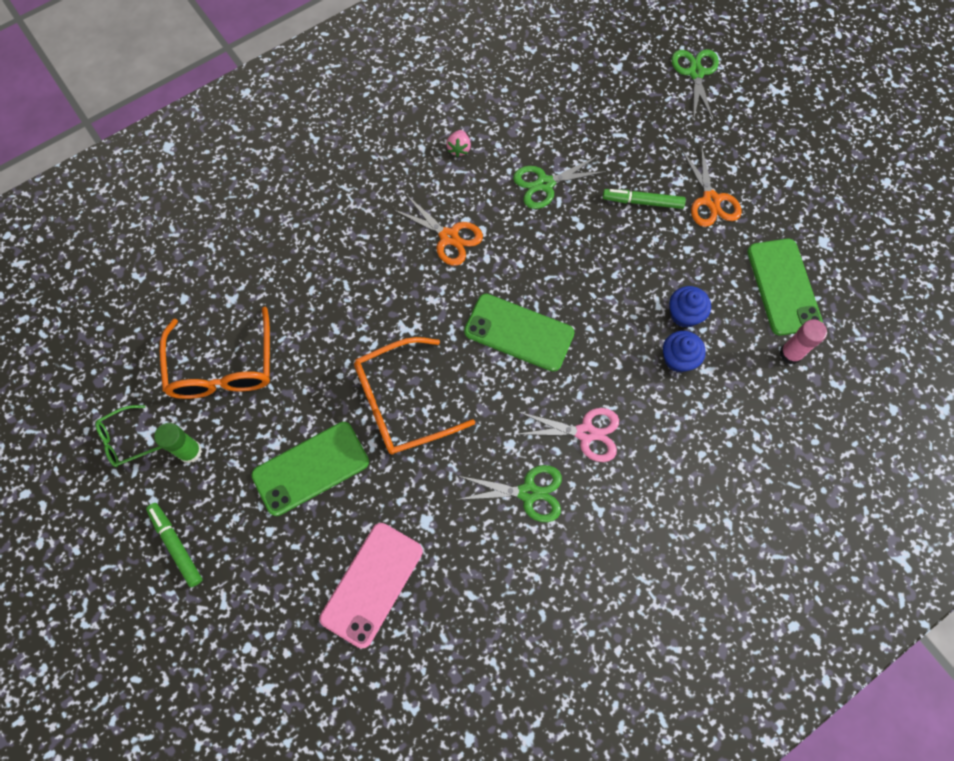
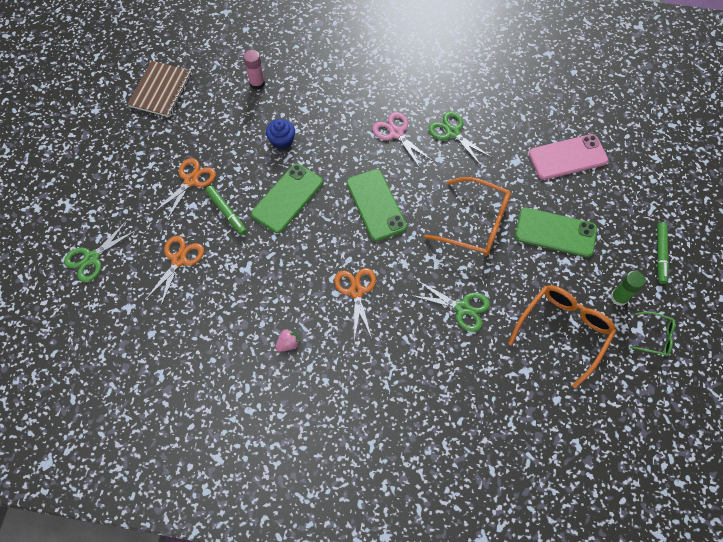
camera: 135 degrees left, 5 degrees down
(545, 184) = (265, 272): green scissors -> green scissors (462, 308)
(627, 131) = (179, 260): none -> orange scissors
(678, 358) = (311, 125): blue cupcake -> none
(783, 287) = (218, 111): green phone -> green phone (287, 198)
(864, 256) = (161, 90): none -> brown notebook

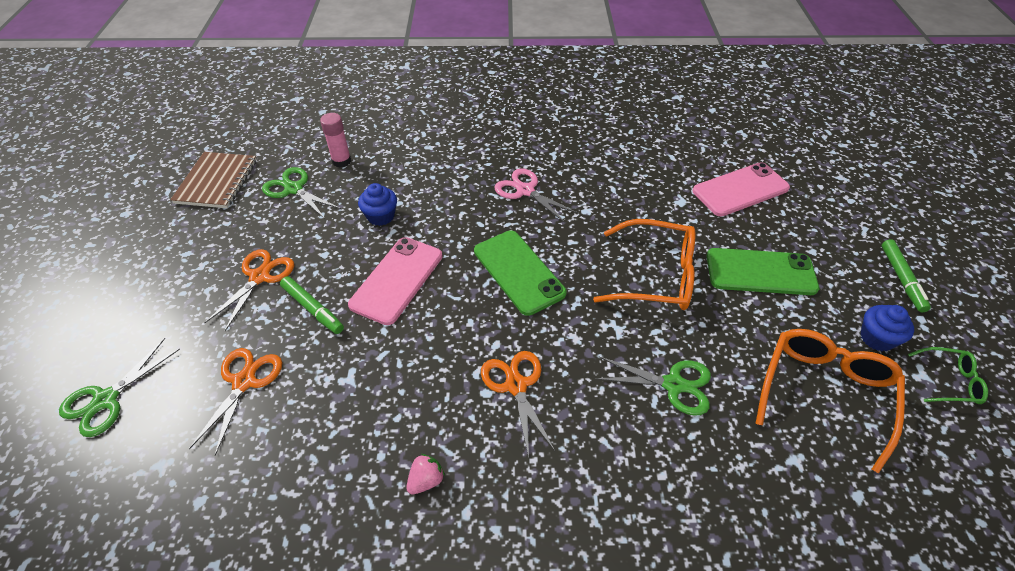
camera: 10 degrees left, 15 degrees down
(287, 198) = (397, 280): green phone -> pink phone
(452, 132) = (594, 182): green scissors -> green scissors (294, 189)
(619, 297) = (876, 338): green glue stick -> blue cupcake

